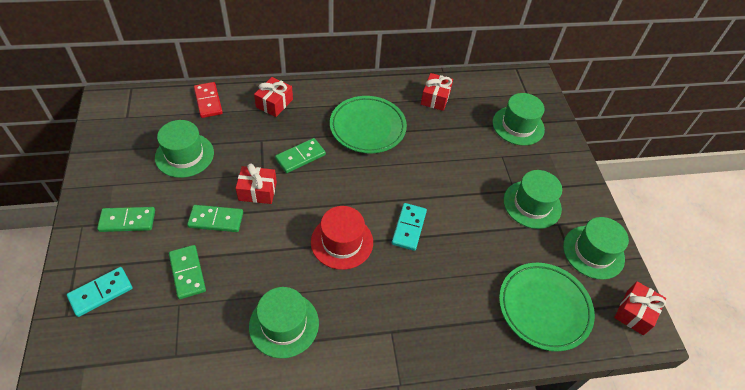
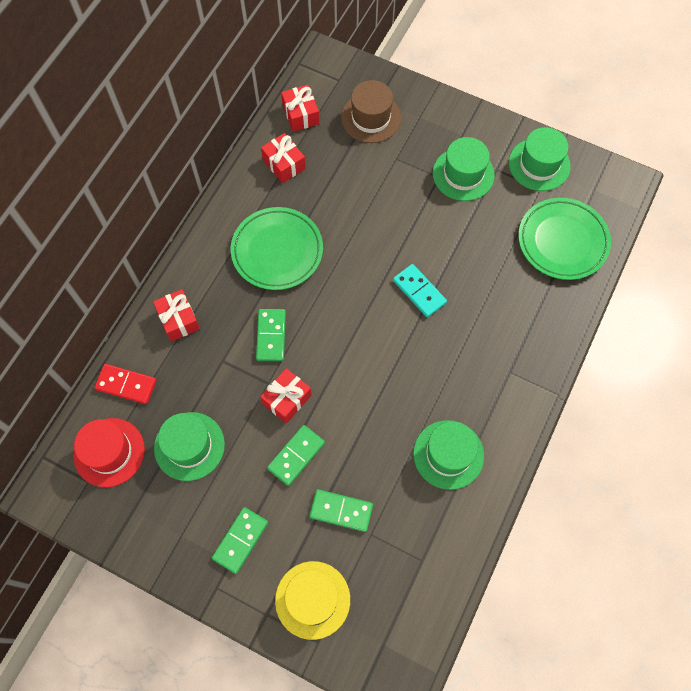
camera: 50 degrees left, 15 degrees up
(101, 293) = (312, 599): turquoise domino -> yellow hat
(342, 242) = (396, 357): red hat -> red hat (109, 452)
(518, 125) = (371, 118): green hat -> brown hat
(634, 313) = (608, 179): red gift -> red gift (301, 114)

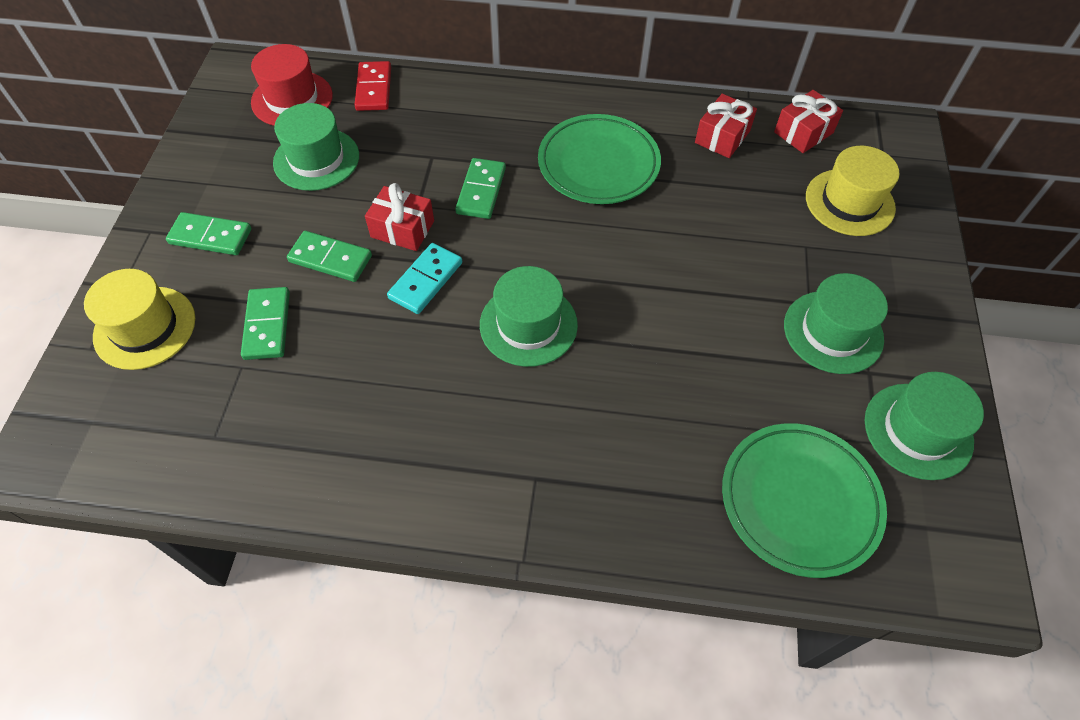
camera: 70 degrees right, 10 degrees down
(178, 320) = (468, 106): red gift -> none
(271, 336) = (481, 191): green domino -> green domino turned 60 degrees counterclockwise
(371, 118) = (849, 202): brown hat -> yellow hat
(419, 291) = (614, 328): turquoise domino -> turquoise domino (426, 280)
(448, 454) = (378, 429): green hat -> green hat (528, 325)

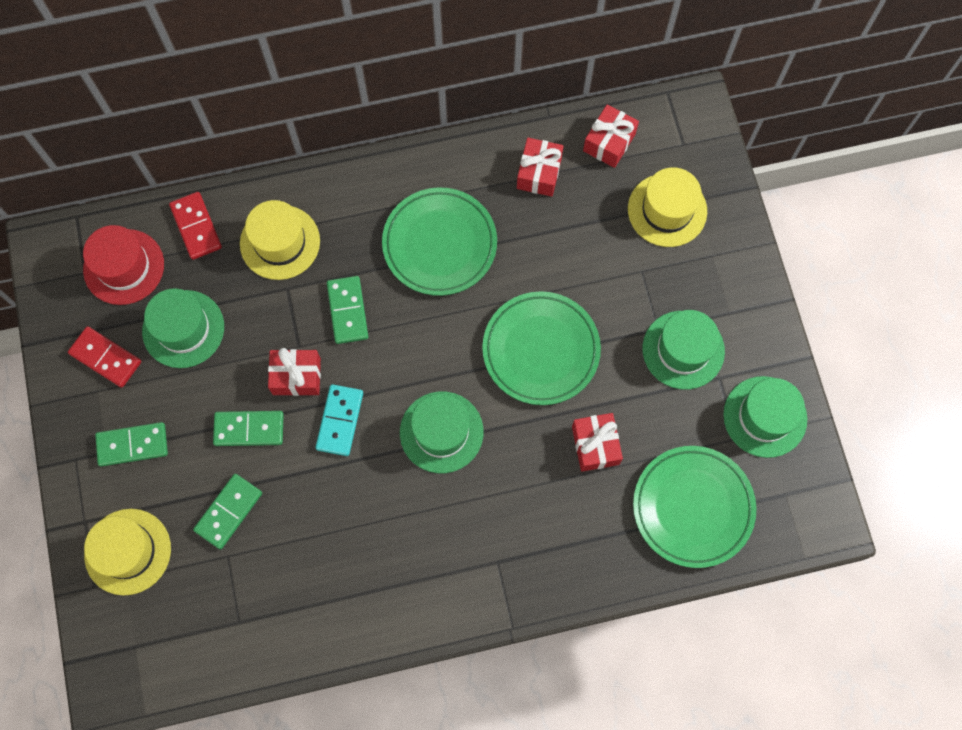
camera: 20 degrees left, 15 degrees up
(231, 160) = (105, 358): none -> red domino
(267, 325) = (228, 511): green domino -> green domino turned 60 degrees clockwise
(444, 120) = (280, 242): none -> yellow hat
(669, 283) = (541, 350): none -> green plate
(698, 394) = (595, 445): none -> red gift

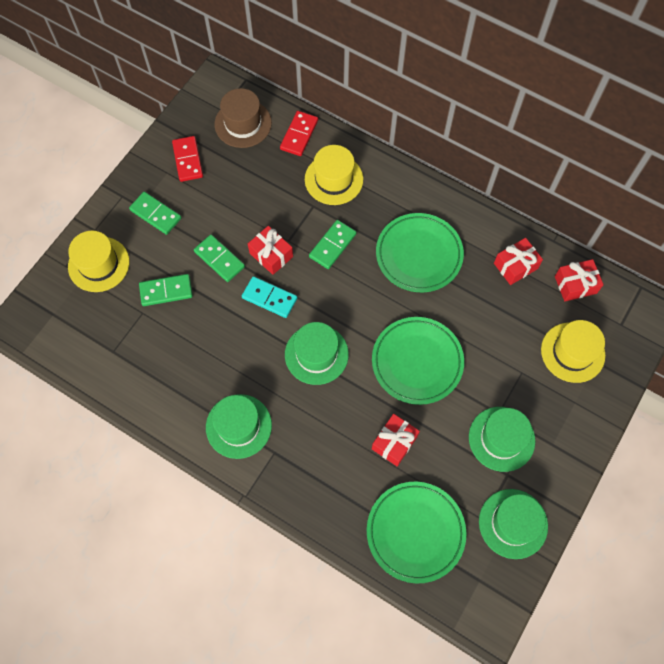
camera: 45 degrees right, 5 degrees down
(124, 267) = (243, 123): red hat -> brown hat
(183, 329) = (240, 179): green hat -> green hat (238, 426)
(340, 421) = (269, 298): turquoise domino -> turquoise domino turned 60 degrees clockwise

